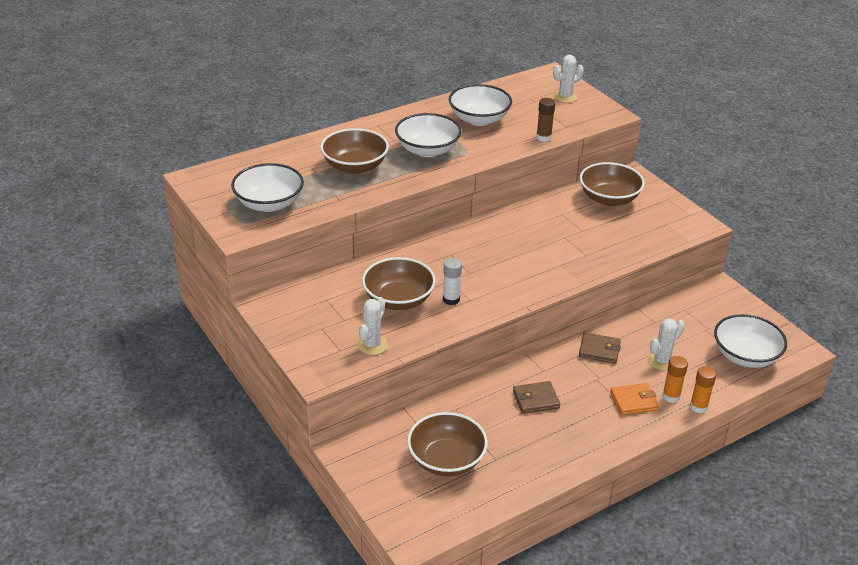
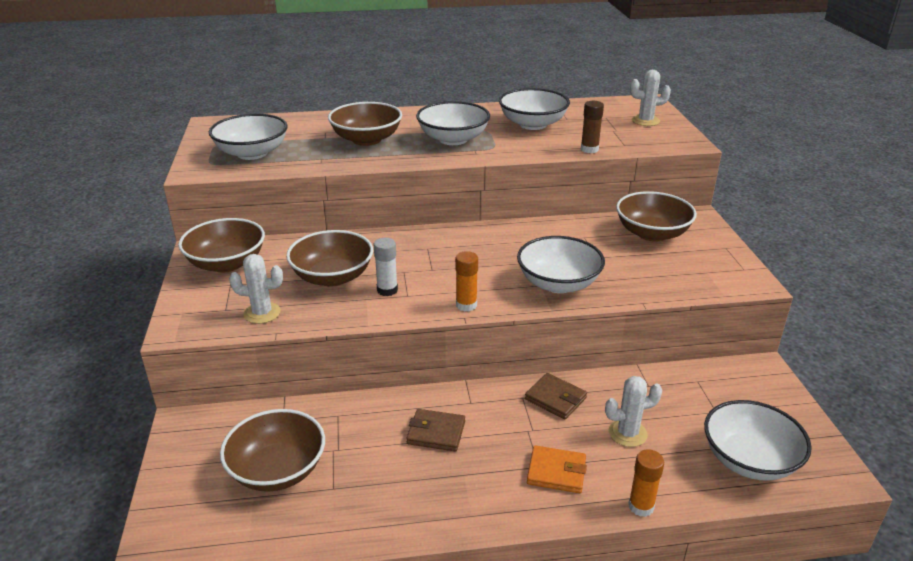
camera: 25 degrees right, 5 degrees down
(299, 310) = (226, 263): none -> brown bowl
(372, 345) = (262, 313): white cactus -> white cactus turned 45 degrees clockwise
(571, 260) = (558, 283): none -> white bowl
(671, 396) = (611, 481): orange glue stick -> orange glue stick (466, 305)

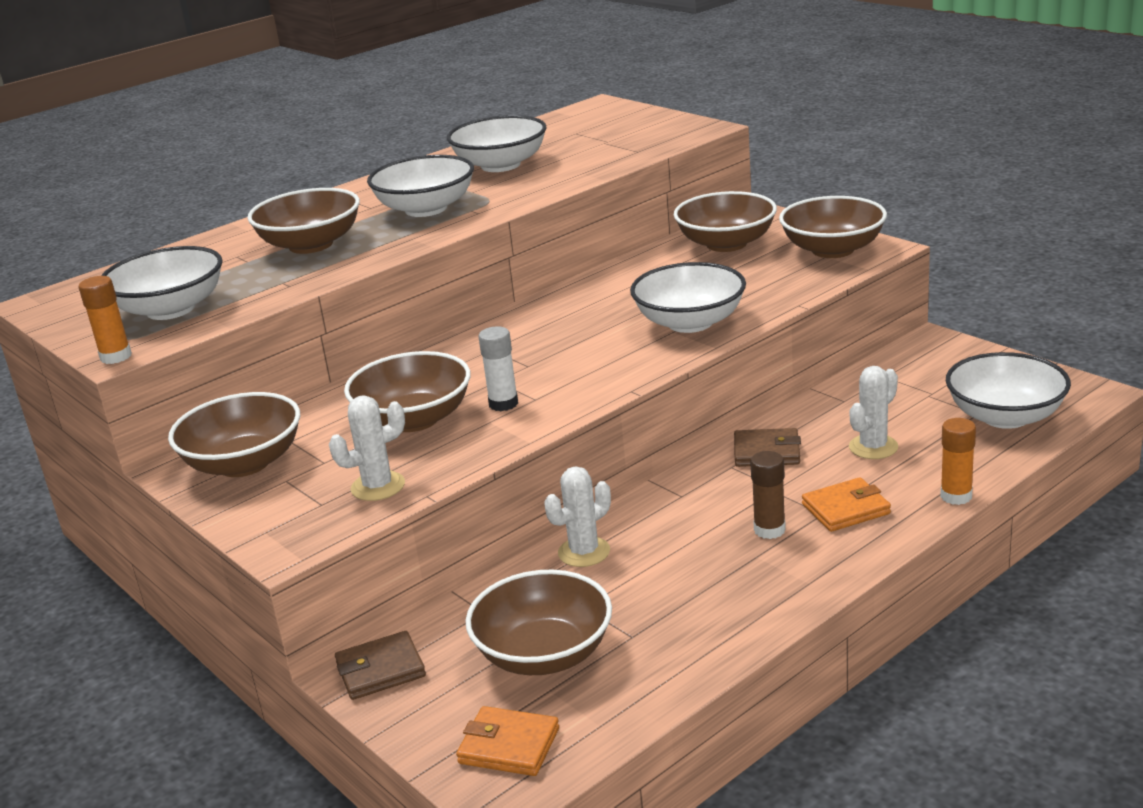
camera: 30 degrees left, 5 degrees down
(193, 521) = (509, 746): none -> orange wallet
(436, 433) = (680, 537): brown wallet -> brown wallet (380, 670)
(466, 305) = (617, 380): orange glue stick -> orange glue stick (116, 357)
(589, 149) = (606, 167): brown glue stick -> brown glue stick (769, 530)
(645, 121) = (626, 123): white cactus -> white cactus (584, 552)
(717, 269) = (833, 250): none -> brown bowl

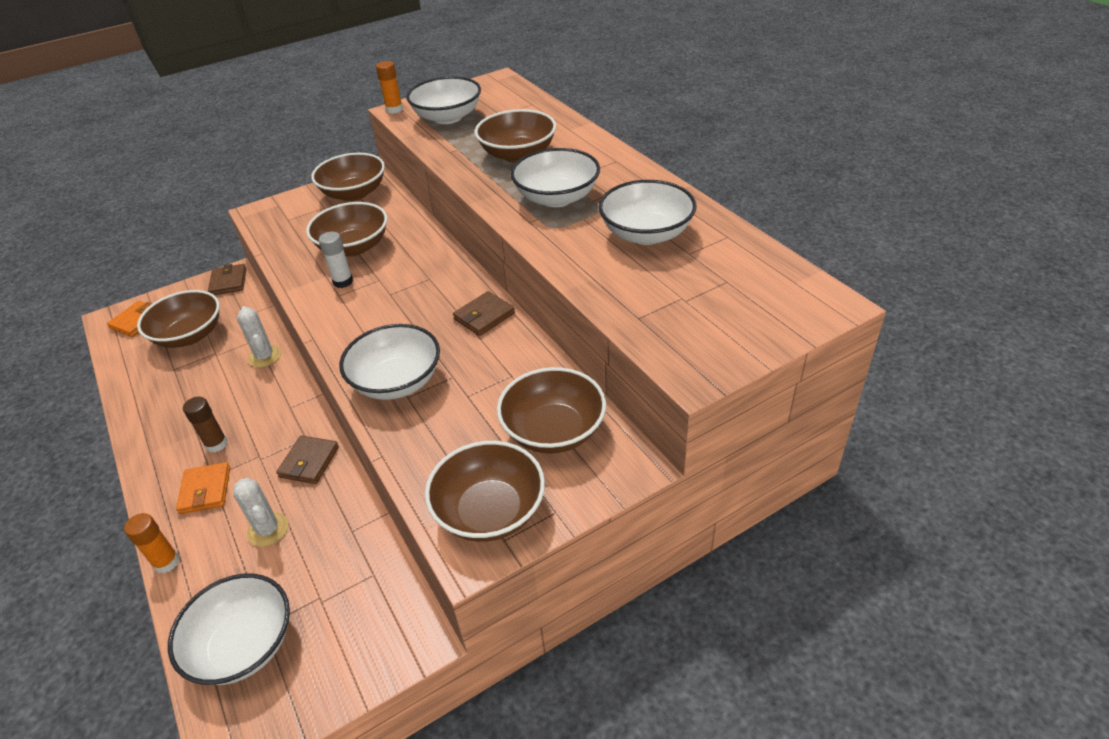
camera: 100 degrees right, 15 degrees up
(378, 486) = (287, 236): white cactus -> none
(564, 303) = (484, 316): none -> brown wallet

